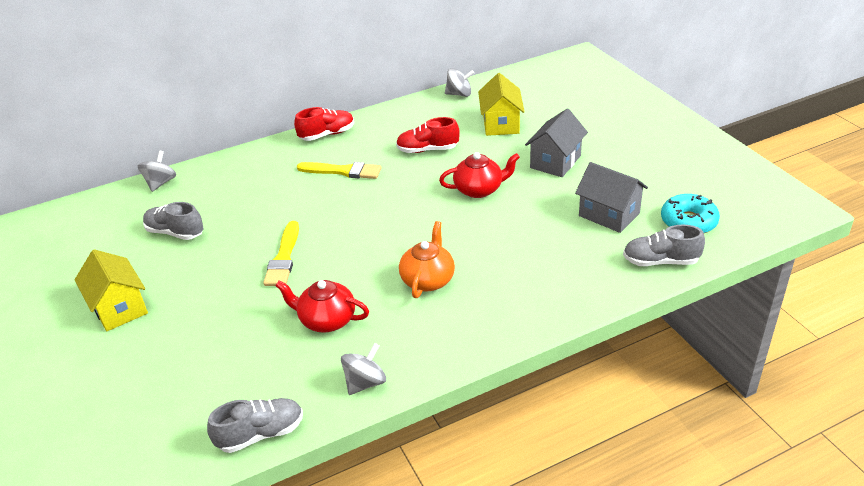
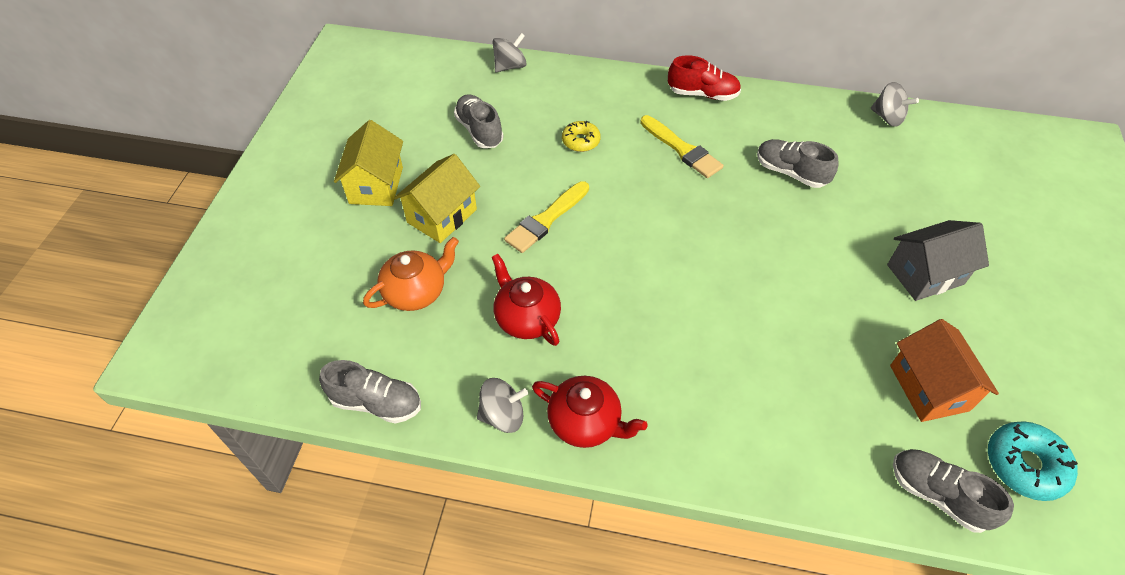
camera: 35 degrees right, 15 degrees up
(264, 201) = (581, 141): none -> yellow donut
(427, 150) = (790, 172): red shoe -> grey shoe
(428, 279) = (657, 337): orange teapot -> orange teapot (416, 291)
(479, 189) = (804, 258): red teapot -> red teapot (586, 422)
(501, 124) = (902, 185): yellow house -> yellow house (442, 216)
(609, 214) = (929, 388): grey house -> orange house

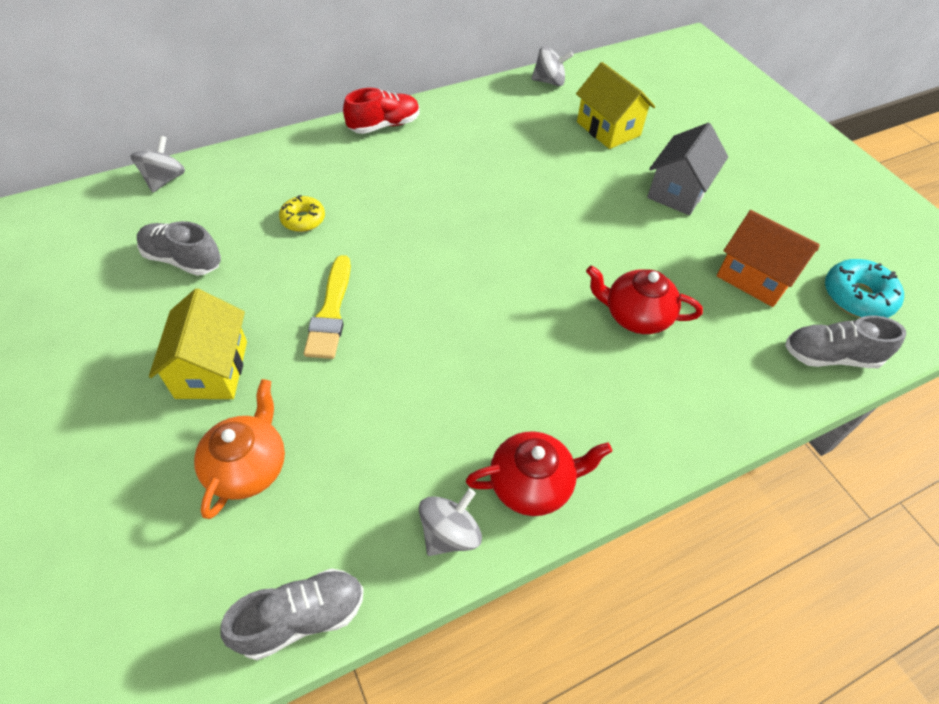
camera: 40 degrees left, 0 degrees up
(376, 185) = (101, 378): yellow house -> yellow house (608, 129)
(526, 318) = (392, 420): red teapot -> red teapot (636, 316)
(682, 149) = (407, 182): yellow brush -> none
(790, 172) = (514, 159): grey shoe -> none

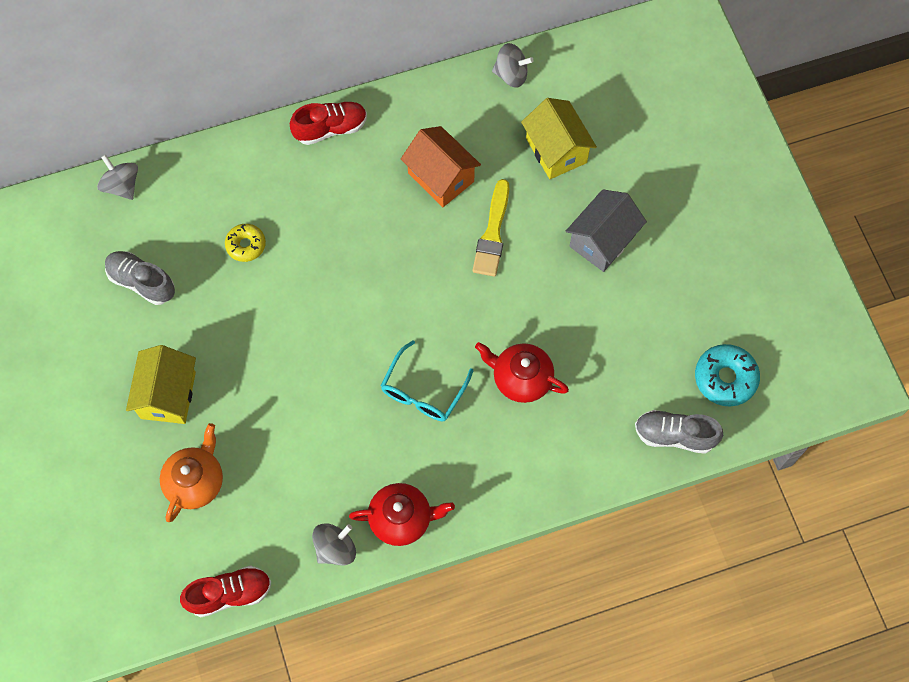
camera: 10 degrees right, 15 degrees up
(165, 180) = (122, 186): grey spinning top -> grey spinning top turned 60 degrees counterclockwise
(302, 618) = (230, 594): grey shoe -> red shoe
(331, 312) = (264, 349): yellow brush -> yellow brush (492, 233)
(526, 338) = (423, 391): none -> turquoise glasses
(755, 277) = (640, 348): orange house -> orange house (441, 177)

